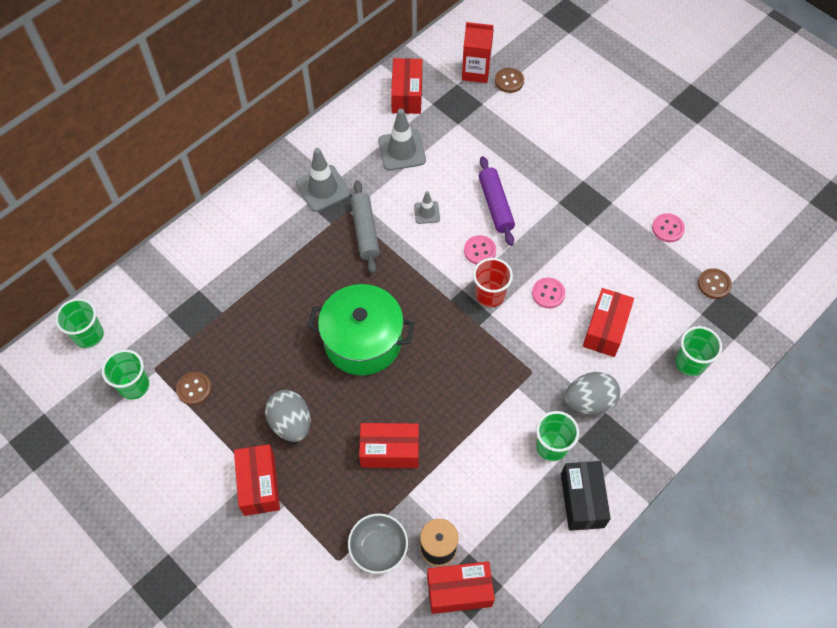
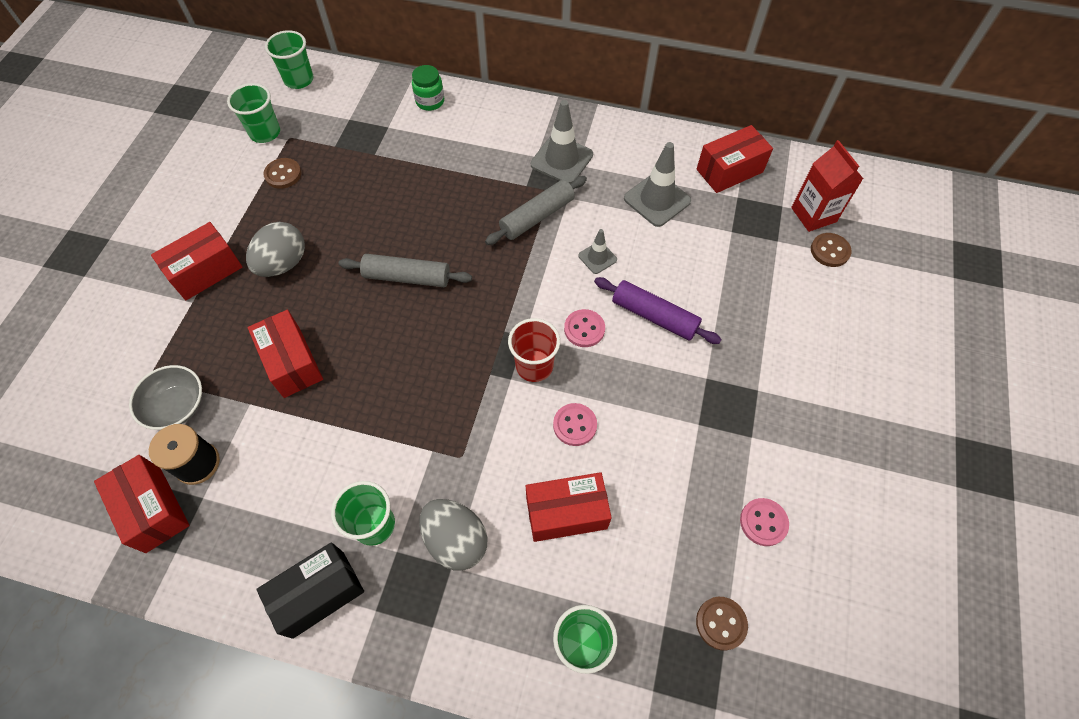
camera: 60 degrees right, 0 degrees up
(194, 247) = (430, 101): none -> green jar
(363, 341) = (407, 277): green pot -> grey rolling pin
(495, 205) = (654, 316): purple rolling pin -> purple rolling pin turned 75 degrees clockwise

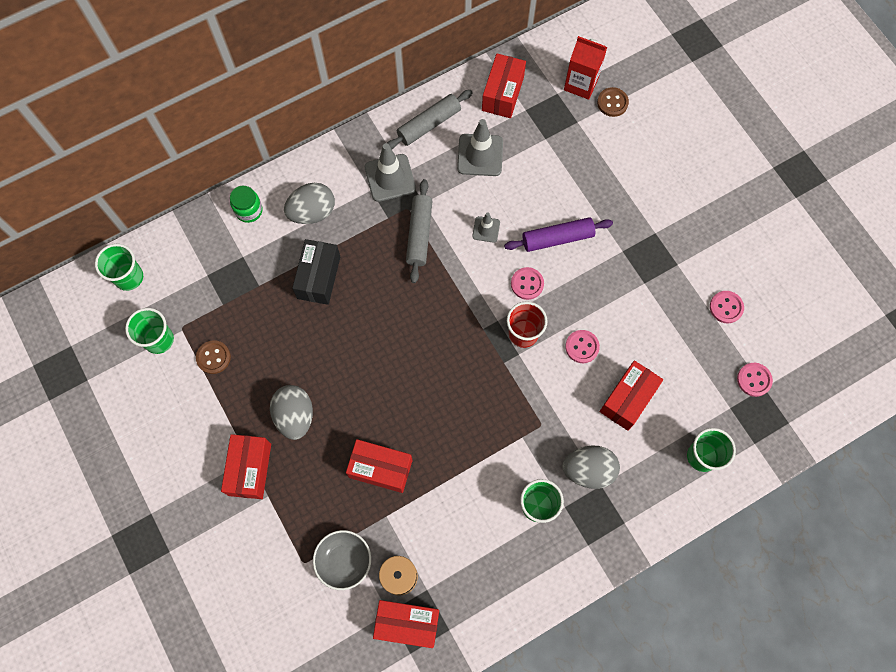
camera: 45 degrees left, 10 degrees up
(318, 594) = (550, 568): black box -> black box (319, 277)
(407, 277) = (385, 350): grey rolling pin -> grey rolling pin (429, 124)
(473, 137) = (312, 212): none -> grey egg
(721, 623) = (754, 380): brown button -> pink button

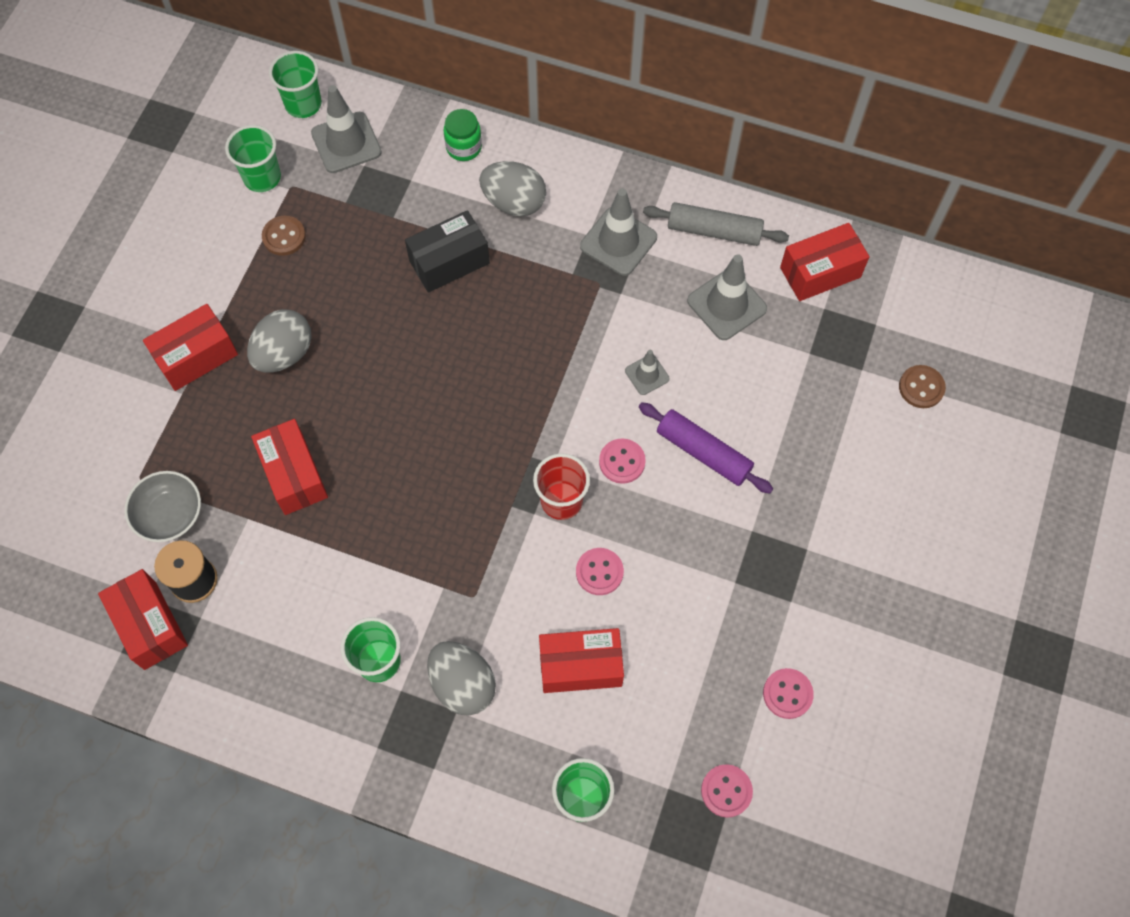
camera: 50 degrees right, 5 degrees down
(181, 273) = (346, 143): none -> grey traffic cone
(419, 234) = (581, 316): grey rolling pin -> none
(581, 84) = (911, 339): red carton -> none

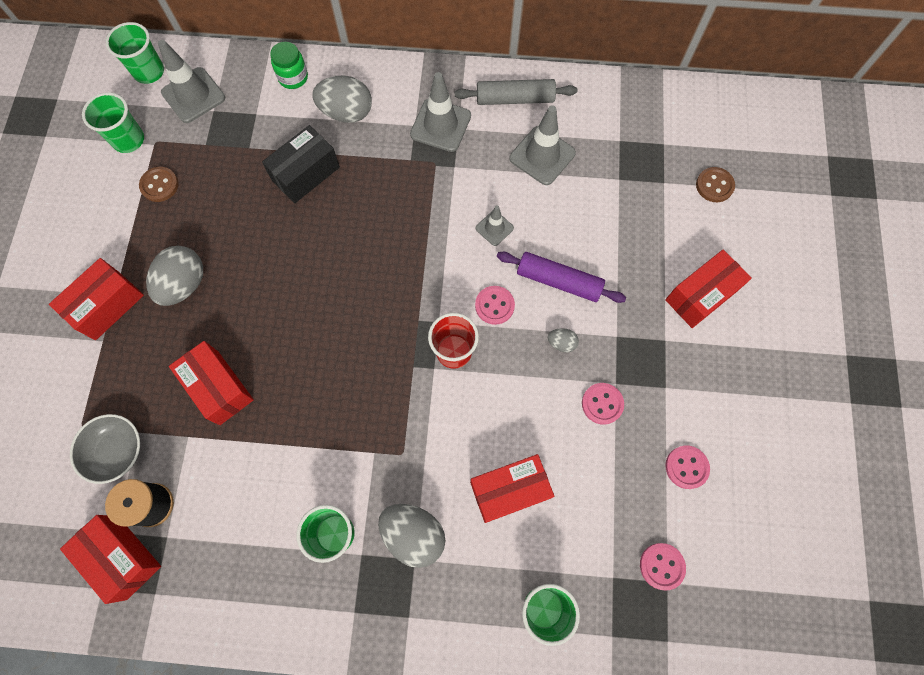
camera: 15 degrees left, 5 degrees up
(599, 572) = (502, 404): pink button -> pink button (602, 404)
(686, 522) = (561, 343): none -> grey egg
(820, 272) = (608, 112): red box -> red box (700, 295)

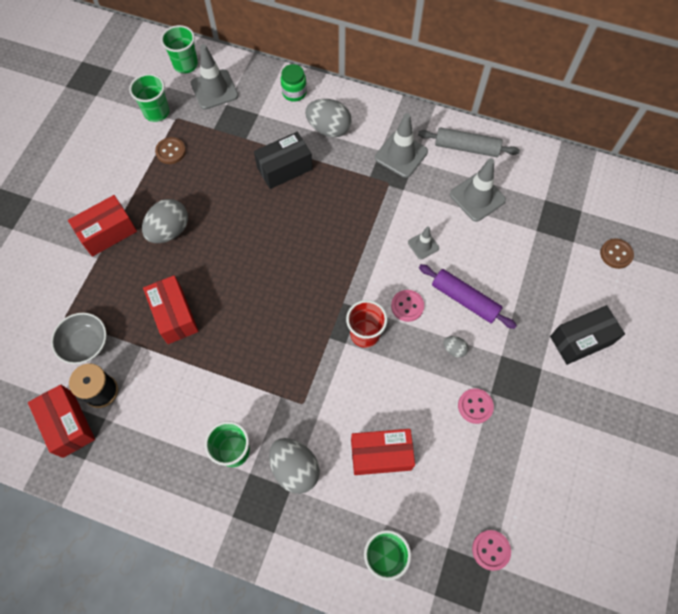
camera: 15 degrees right, 5 degrees down
(686, 467) = (532, 476): pink button -> none
(700, 295) = (581, 340): red box -> black box

